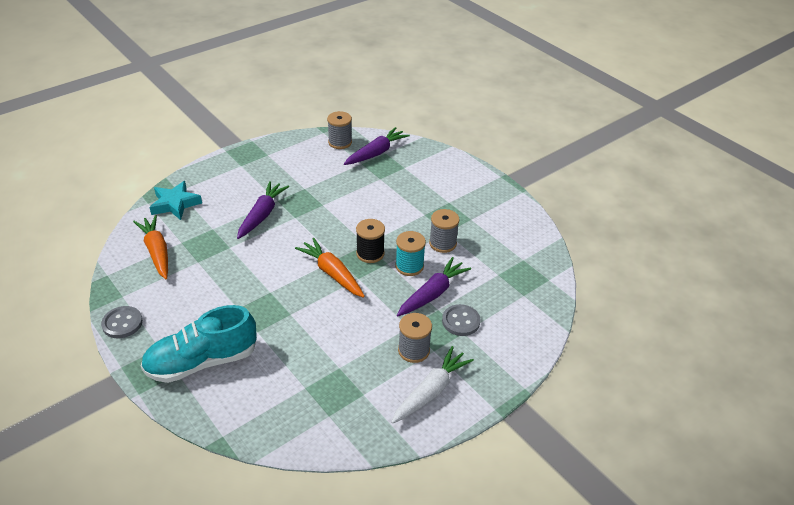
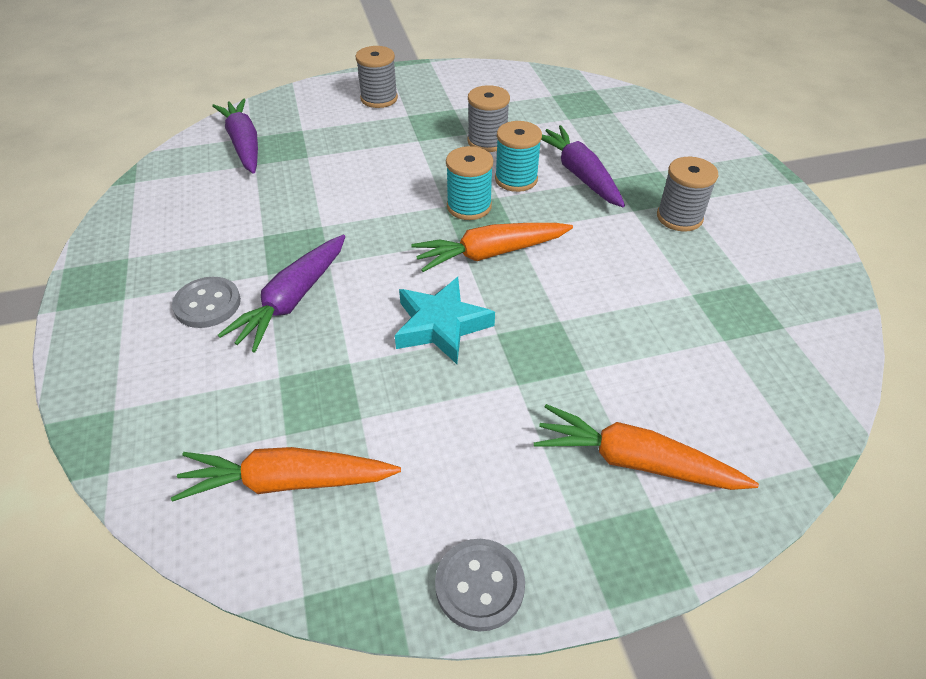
camera: 65 degrees left, 5 degrees up
(175, 204) = (154, 422): turquoise star -> turquoise star (441, 325)
(202, 362) = (634, 461): turquoise shoe -> orange carrot
(262, 215) = (292, 300): purple carrot -> purple carrot turned 105 degrees counterclockwise
(340, 142) = (181, 171): grey spool -> grey spool (379, 99)
(370, 253) = (469, 206): black spool -> turquoise spool
(431, 391) = (755, 222): white carrot -> none
(461, 321) = (639, 167): grey button -> grey button (207, 304)

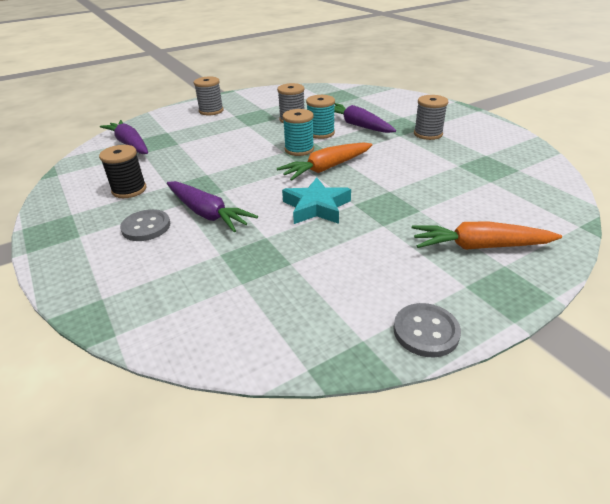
camera: 15 degrees left, 10 degrees down
(211, 231) = (129, 190): none -> black spool
(287, 482) = (258, 308): orange carrot -> none
(292, 300) = (207, 213): purple carrot -> purple carrot turned 60 degrees counterclockwise

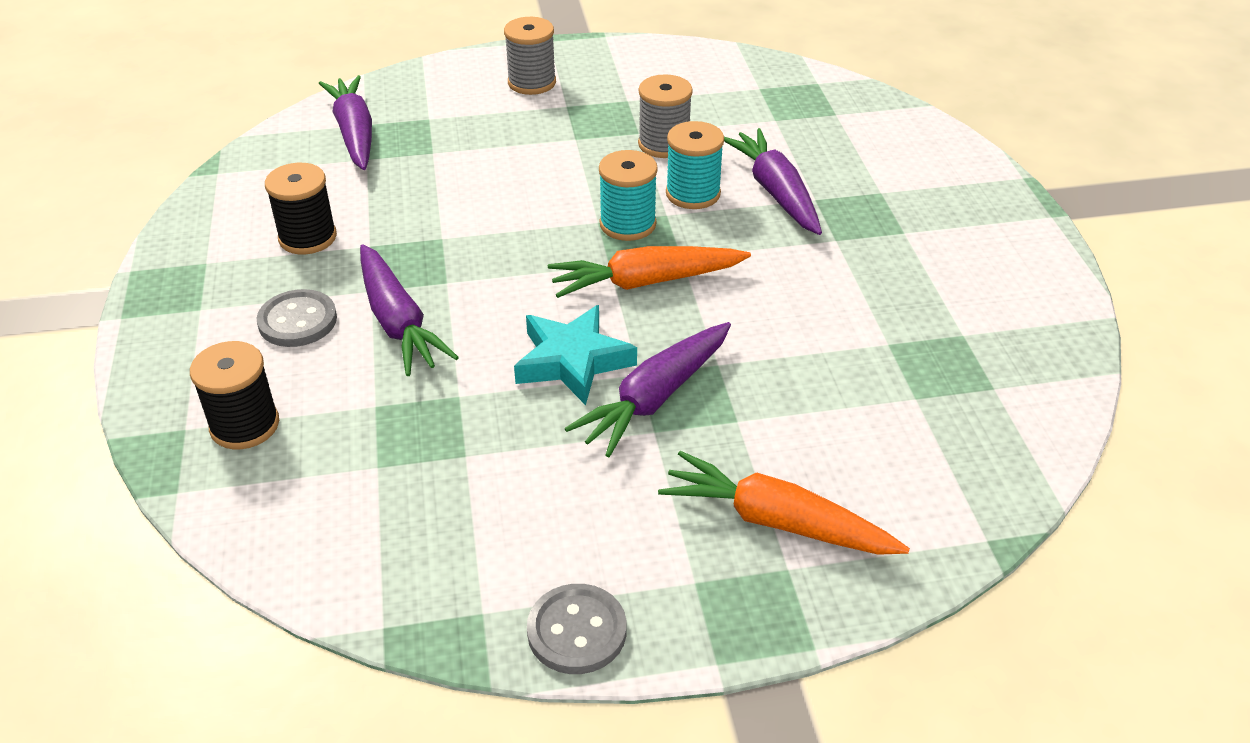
camera: 20 degrees right, 5 degrees up
(142, 285) = (245, 425): none -> black spool
(371, 211) = (655, 398): none -> purple carrot
(428, 134) = (893, 251): grey spool -> none

